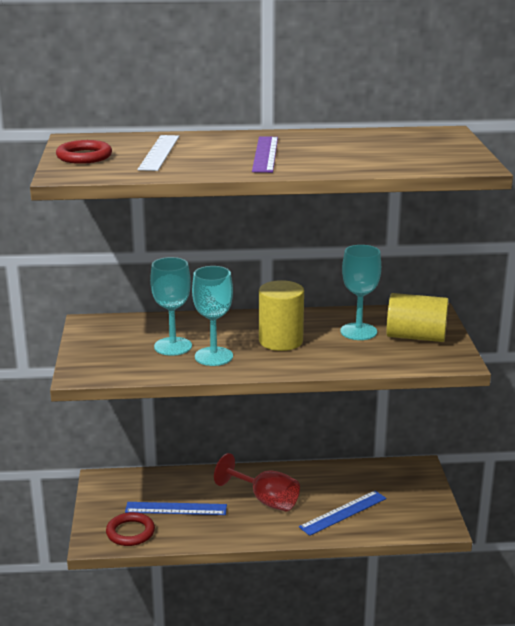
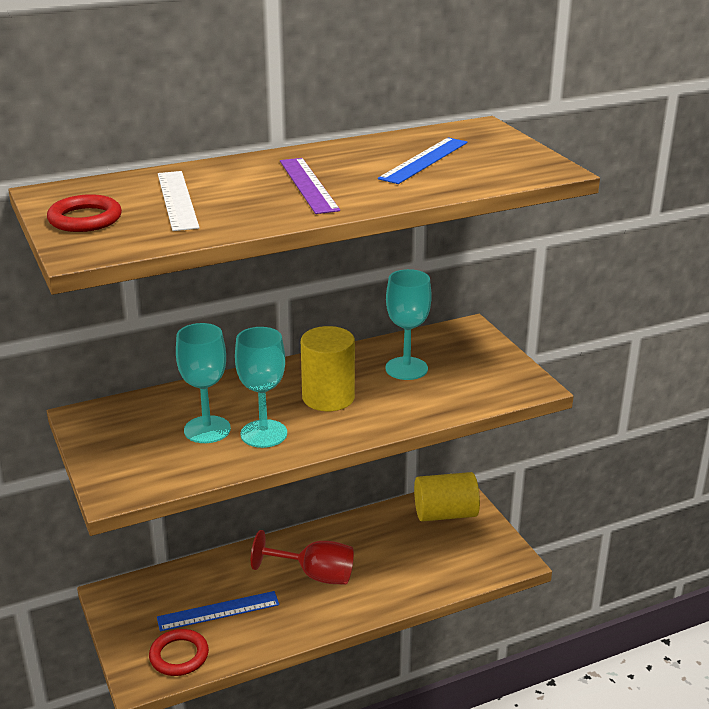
camera: 20 degrees left, 5 degrees up
(343, 513) = (406, 570): blue ruler -> blue ruler (424, 160)
(416, 337) = (471, 363): yellow cylinder -> yellow cylinder (445, 514)

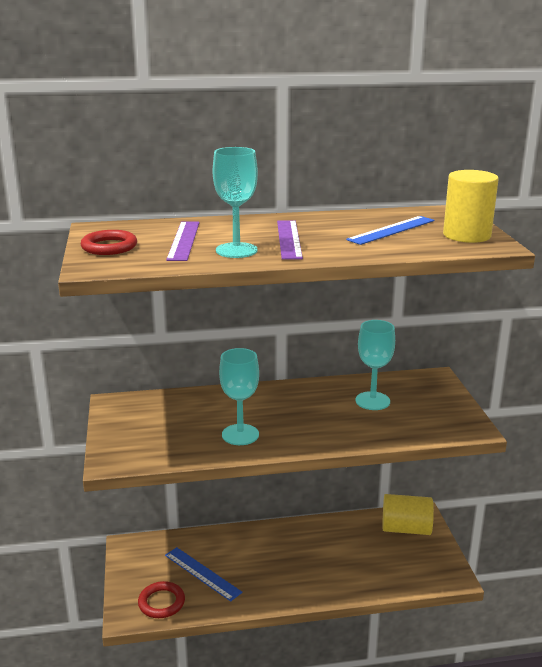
camera: 15 degrees right, 5 degrees down
(177, 200) = (184, 240): white ruler -> purple ruler
(207, 429) = (199, 425): turquoise goblet -> turquoise goblet (236, 250)
(218, 611) = (202, 573): blue ruler -> blue ruler turned 45 degrees clockwise
(315, 575) = (286, 559): red goblet -> none
(328, 397) = (301, 414): yellow cylinder -> yellow cylinder (466, 235)

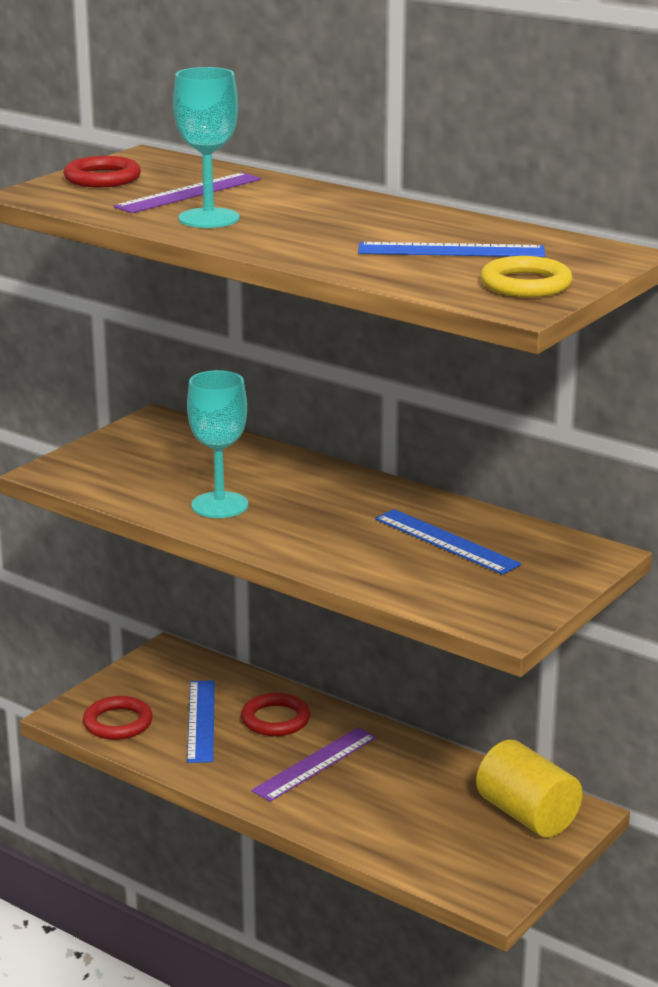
camera: 45 degrees right, 0 degrees up
(236, 550) = (275, 719): none -> red ring
(289, 239) = (299, 224): purple ruler -> purple ruler (315, 764)
(372, 401) = (446, 541): turquoise goblet -> blue ruler
(466, 235) = (526, 284): yellow cylinder -> yellow ring

